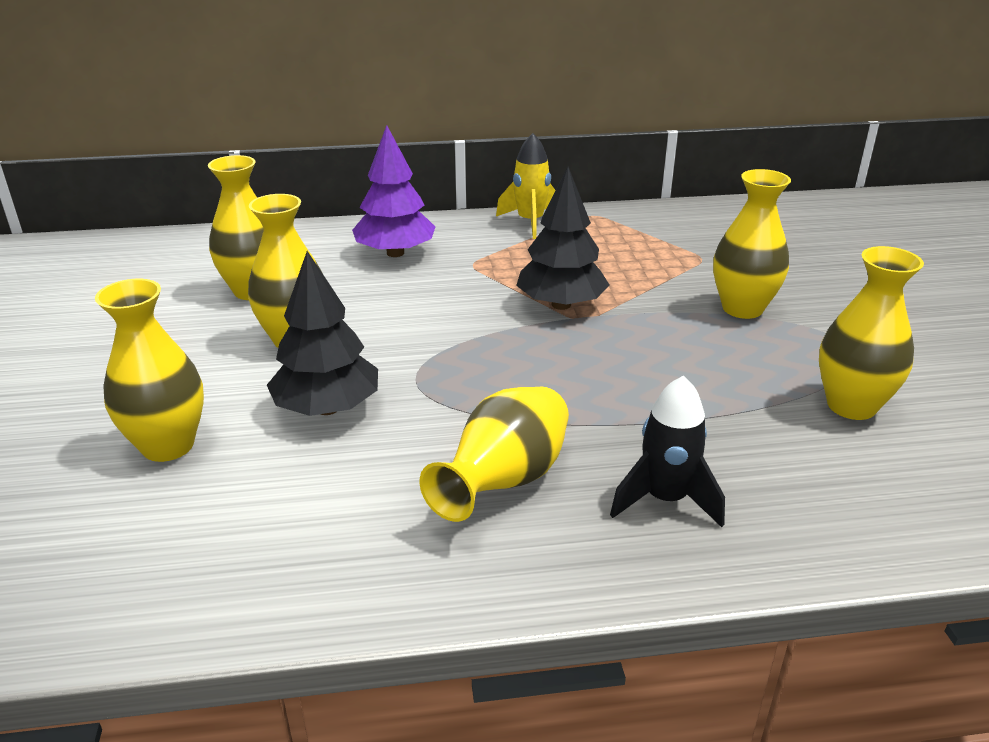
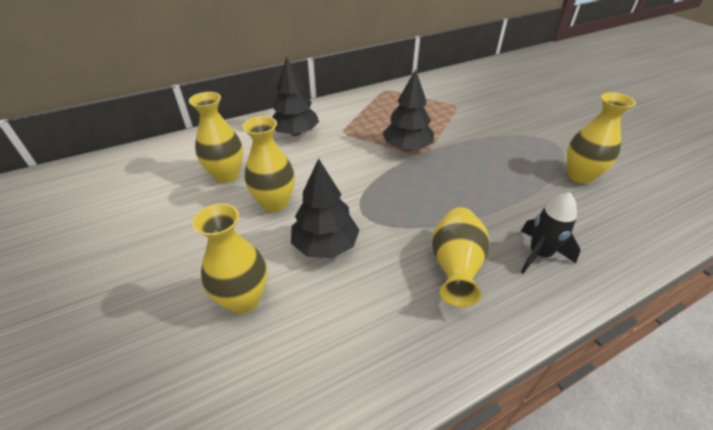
camera: 20 degrees left, 10 degrees up
(395, 253) = (295, 133): purple tree -> black tree
(530, 222) = (356, 100): yellow rocket -> none
(742, 308) = (494, 131): yellow vase -> none

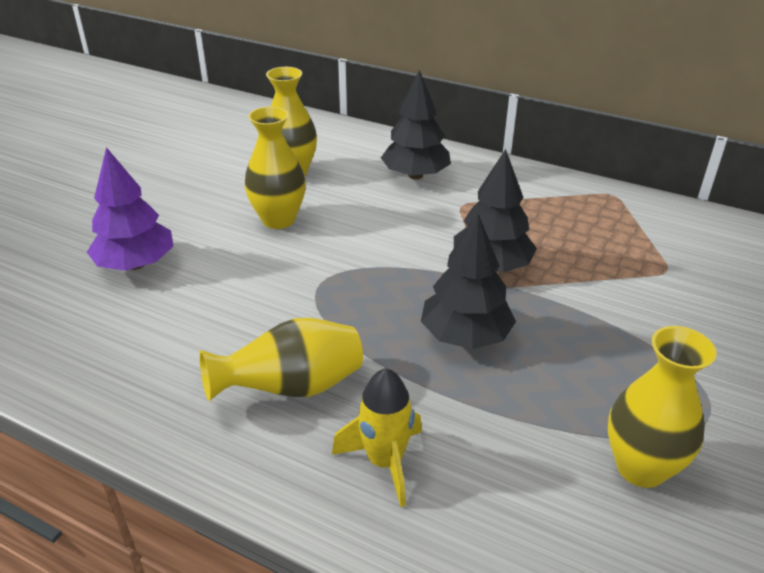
camera: 55 degrees right, 5 degrees down
(244, 299) = (136, 264): yellow vase -> purple tree
(325, 245) = (245, 279): black tree -> black tree (465, 336)
(539, 254) = (385, 462): black rocket -> yellow rocket

